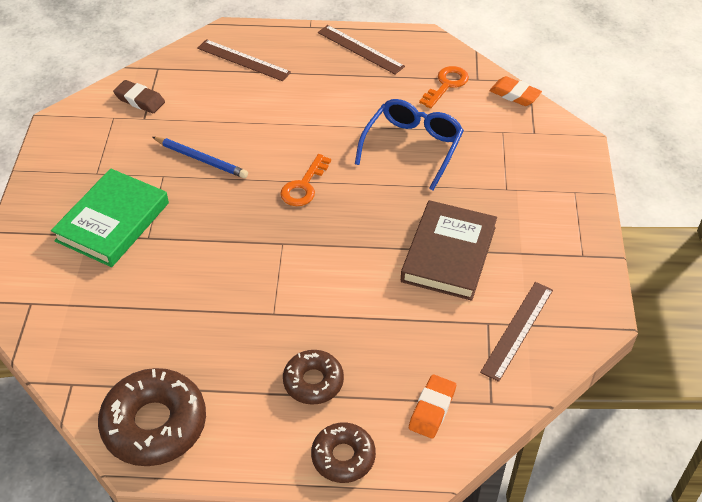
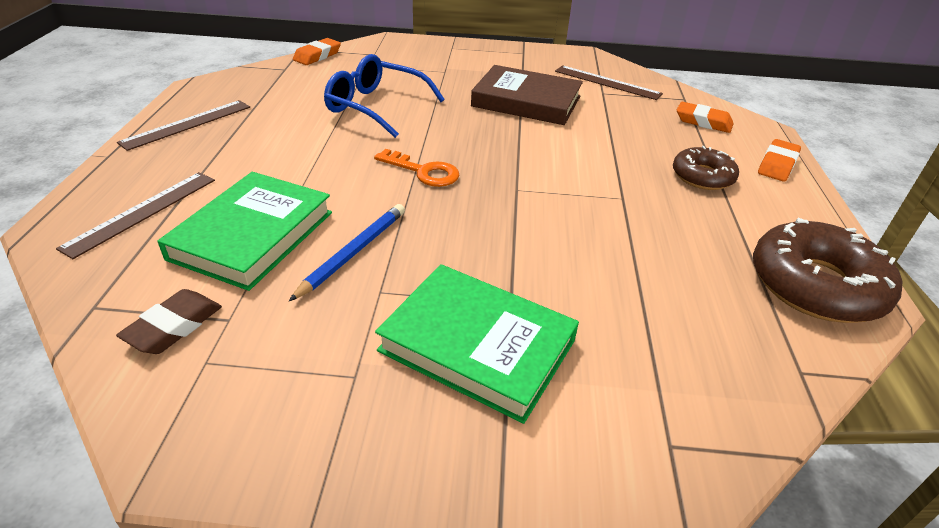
camera: 90 degrees left, 10 degrees down
(219, 111) = (252, 235): none -> green book
(343, 457) = (777, 165): brown donut -> orange eraser
(446, 85) = (285, 83): orange key -> none

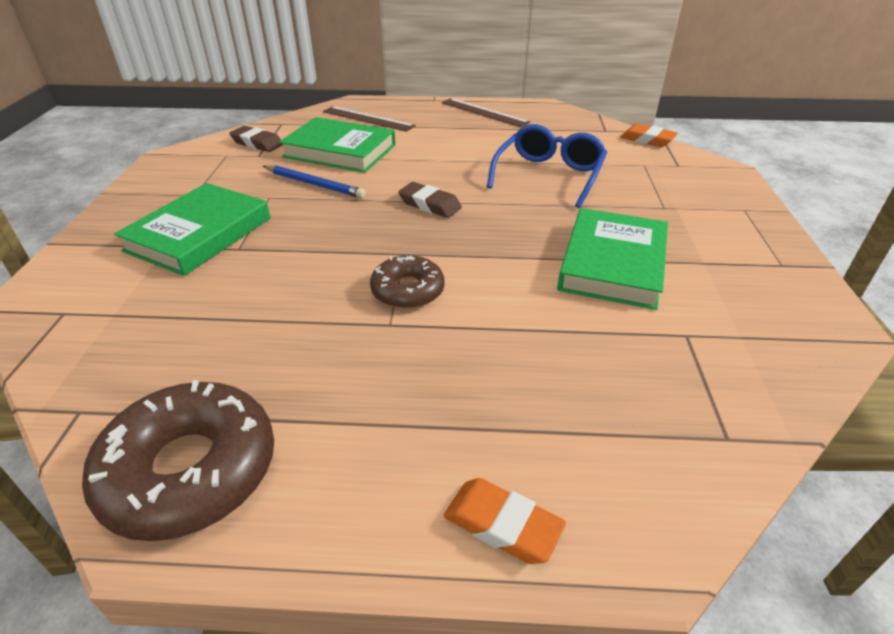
camera: 90 degrees right, 0 degrees up
(423, 171) = (430, 205): orange key -> brown eraser
(526, 101) = (613, 263): brown book -> green book
(607, 82) = (731, 343): brown ruler -> none
(702, 176) = (447, 408): brown donut -> brown donut (407, 290)
(703, 122) = (637, 447): orange eraser -> none

